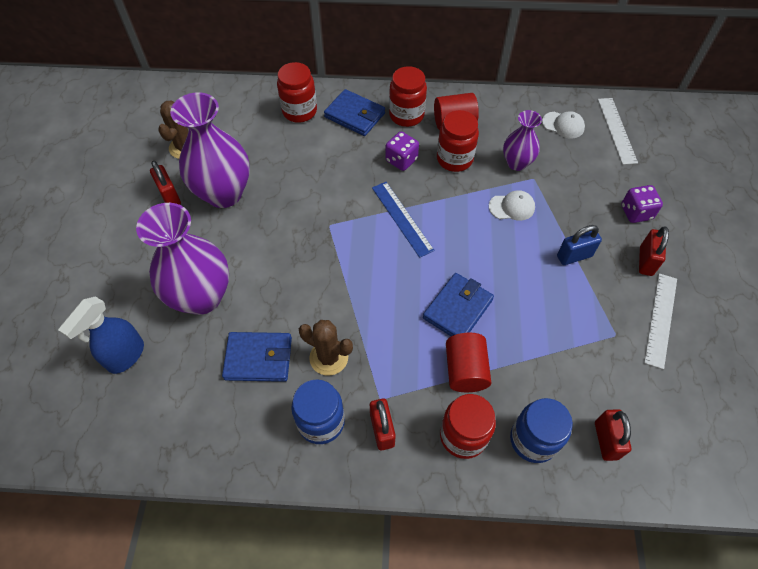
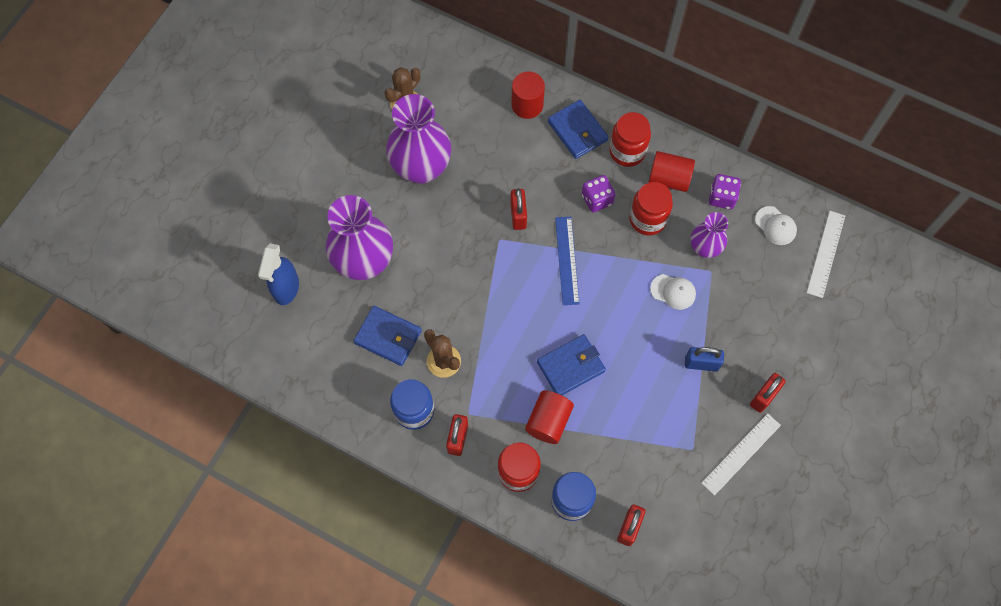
camera: 25 degrees right, 10 degrees up
(125, 356) = (286, 289): blue spray bottle -> blue spray bottle turned 45 degrees counterclockwise
(170, 196) = (373, 151): red padlock -> red padlock (518, 215)
(299, 111) = (527, 105): red jar -> red cylinder
(636, 212) = (786, 347): purple dice -> purple dice (722, 197)

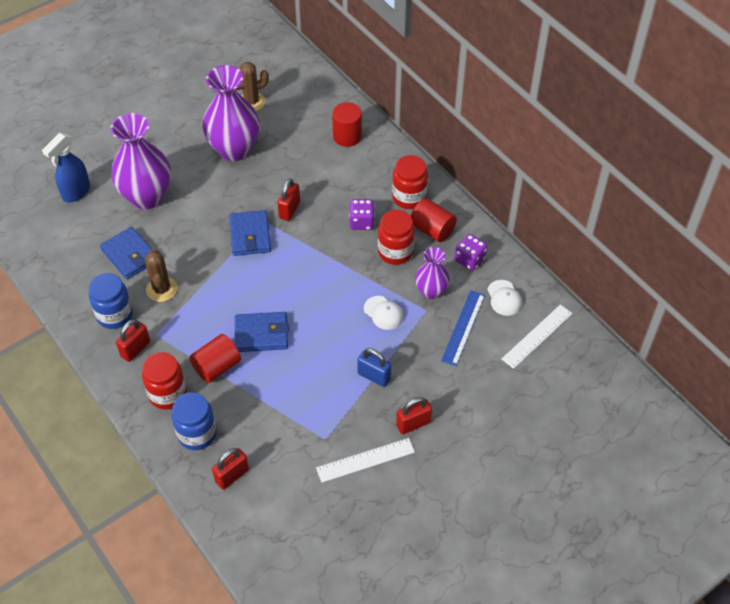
camera: 25 degrees right, 15 degrees down
(567, 260) = (308, 256): blue ruler -> blue ruler (463, 327)
(577, 131) = (376, 168): blue wallet -> blue wallet (250, 235)

